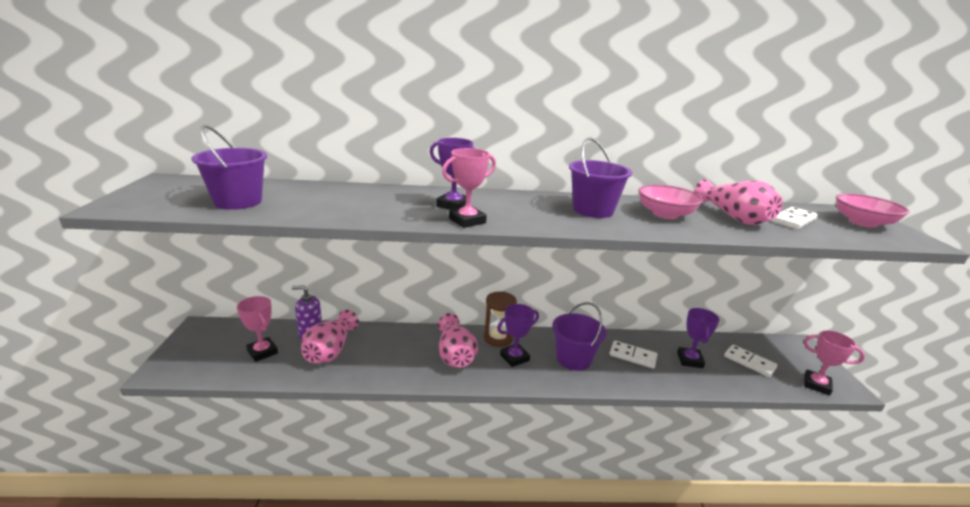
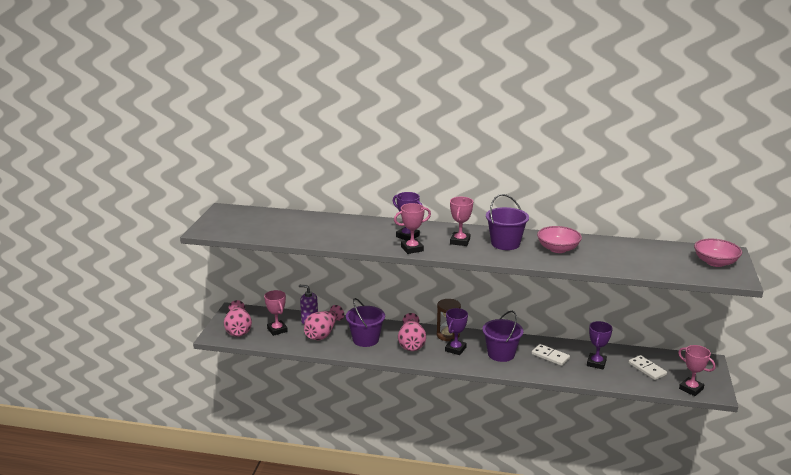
camera: 15 degrees right, 0 degrees up
(238, 201) = (272, 229): purple bucket -> purple bucket (365, 339)
(514, 358) = (455, 349): purple trophy -> purple trophy turned 45 degrees counterclockwise
(530, 209) = (460, 241): none -> pink trophy
(734, 217) = (610, 253): pink vase -> pink vase (238, 329)
(793, 220) = (657, 258): white domino -> none

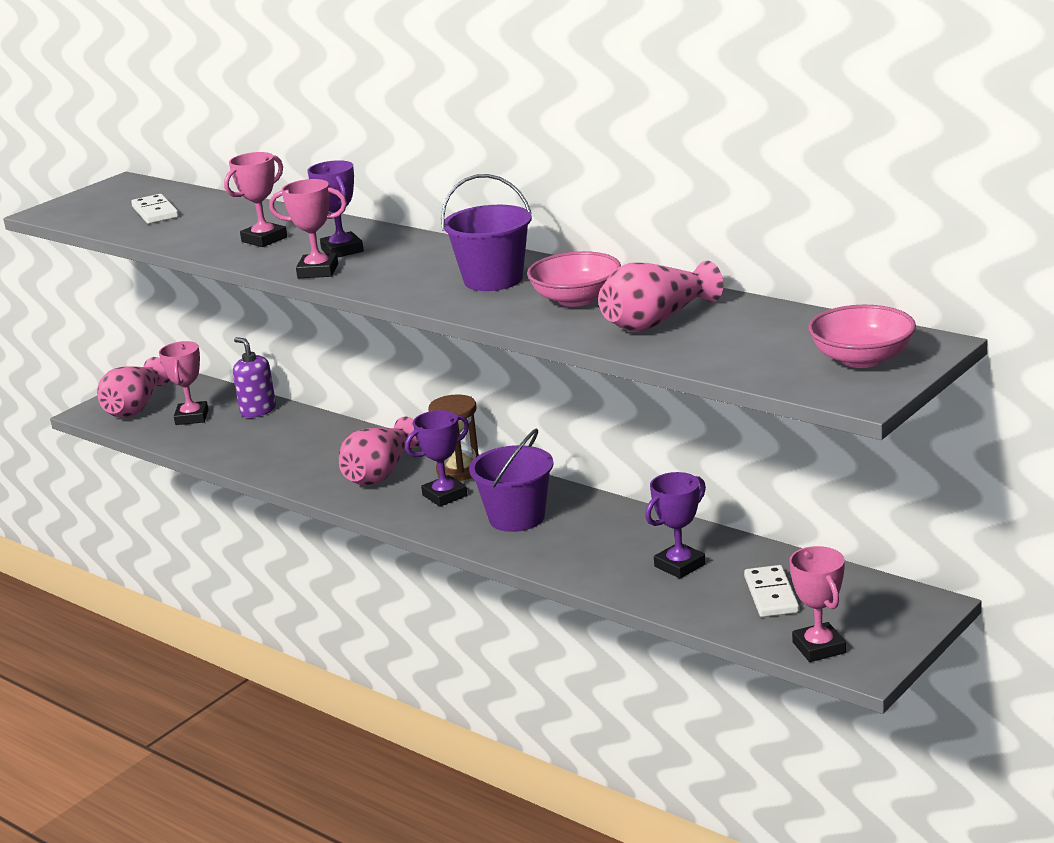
camera: 30 degrees right, 0 degrees up
(323, 333) = (256, 433): pink vase -> pink vase (657, 321)
(365, 339) = (312, 454): purple bucket -> none
(460, 241) = (418, 268): pink trophy -> pink trophy (264, 239)
(550, 356) = (604, 538): white domino -> white domino (155, 212)

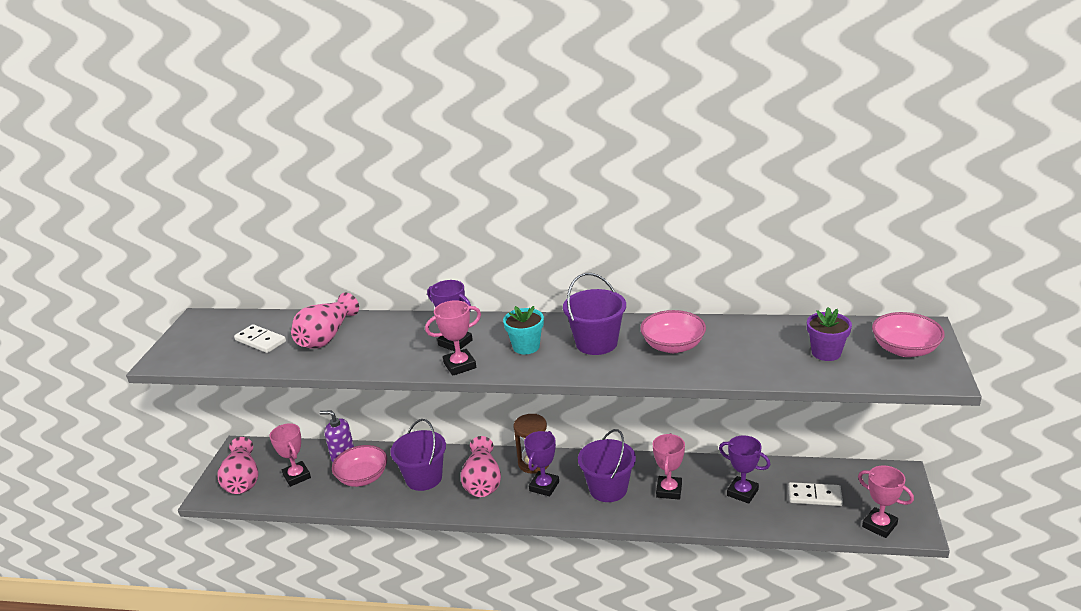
camera: 30 degrees left, 5 degrees up
(257, 436) = (363, 477): none -> pink bowl
(264, 239) = (382, 346): pink trophy -> pink trophy (669, 490)
(320, 453) = (424, 478): none -> purple bucket
(411, 268) = (526, 347): none -> turquoise flower pot
(657, 321) = (747, 351): pink vase -> pink vase (326, 337)
(679, 565) = (742, 492): purple trophy -> purple trophy turned 75 degrees counterclockwise
(752, 342) = (826, 353): none -> purple flower pot
(771, 595) = (814, 496): white domino -> white domino turned 45 degrees counterclockwise

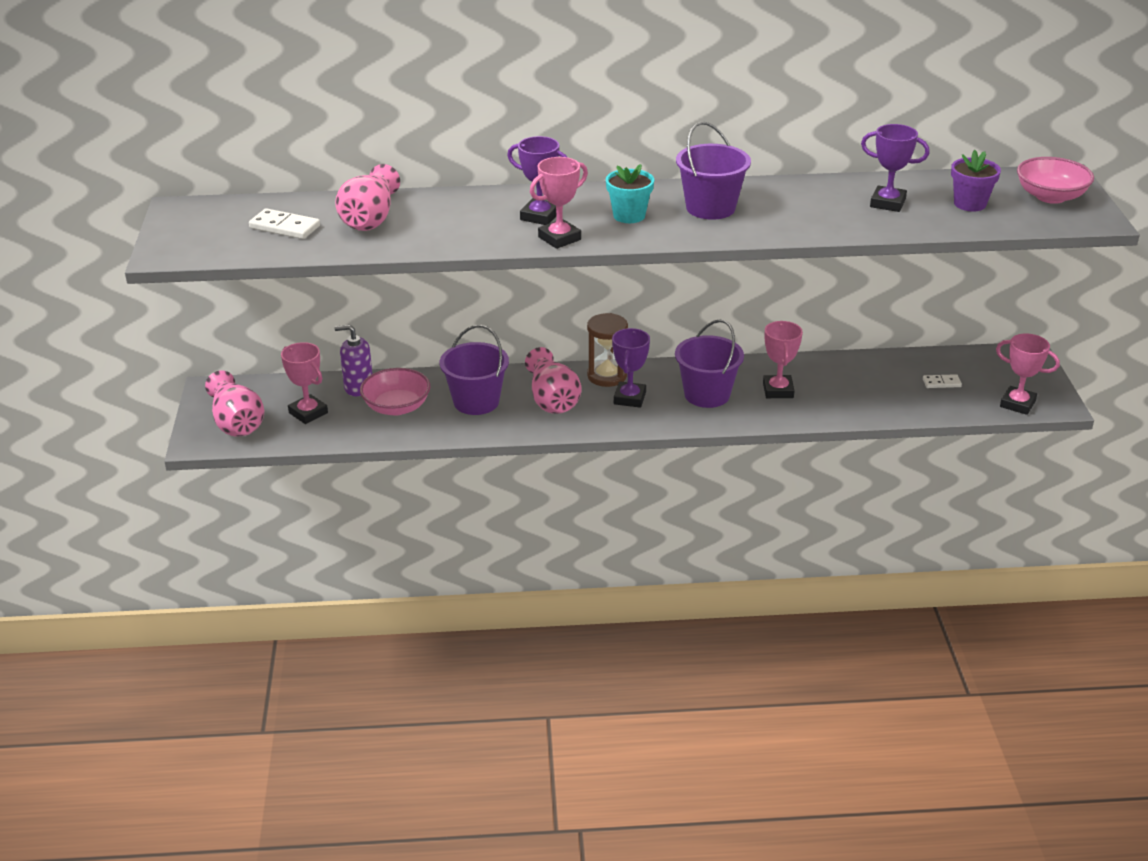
camera: 15 degrees left, 5 degrees up
(673, 346) = (800, 206): pink bowl -> none
(742, 492) = (861, 386): purple trophy -> purple trophy (887, 203)
(814, 496) = (941, 383): white domino -> white domino, size x0.61

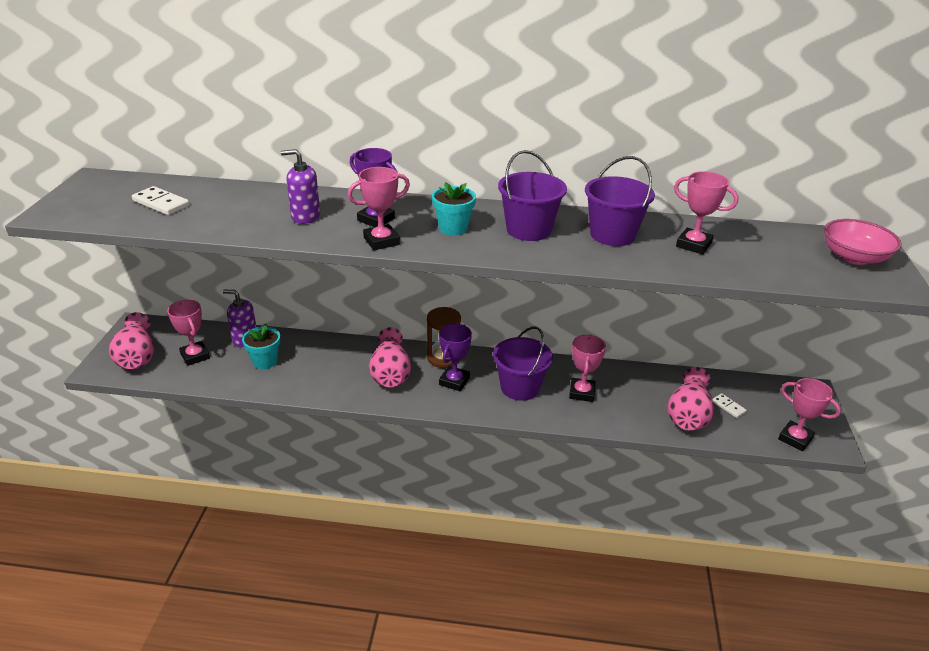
camera: 10 degrees right, 0 degrees up
(370, 218) = (234, 204): pink vase -> pink vase (688, 414)
(397, 407) = (265, 361): pink bowl -> turquoise flower pot
(460, 222) = (305, 216): none -> purple soap dispenser
(476, 401) = (329, 366): purple bucket -> purple bucket (612, 235)
(887, 203) = (693, 245): purple trophy -> pink trophy
(941, 383) = (728, 407): white domino -> white domino turned 45 degrees clockwise
(970, 204) = (772, 255): purple flower pot -> none

